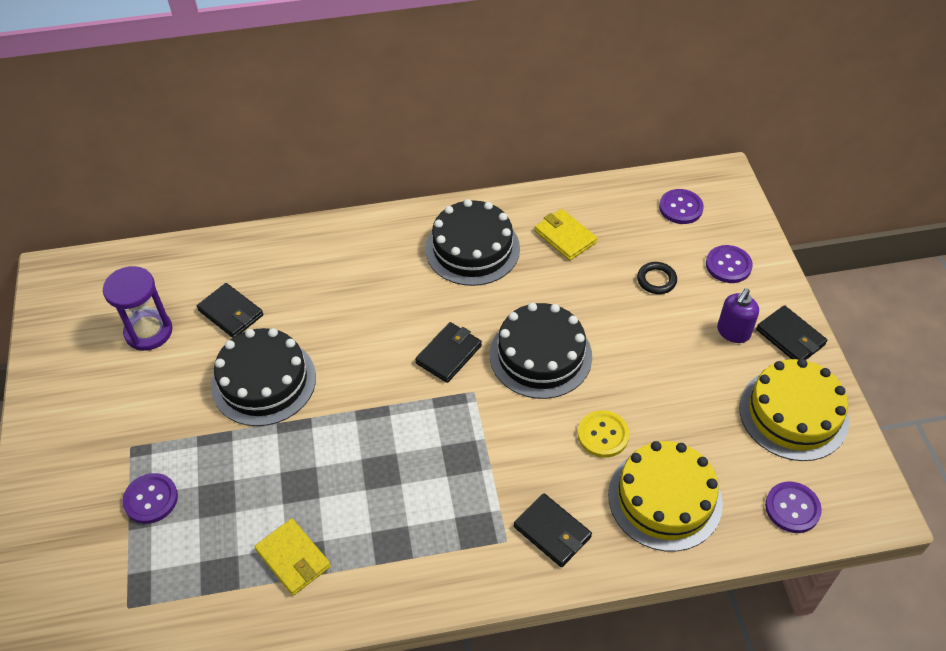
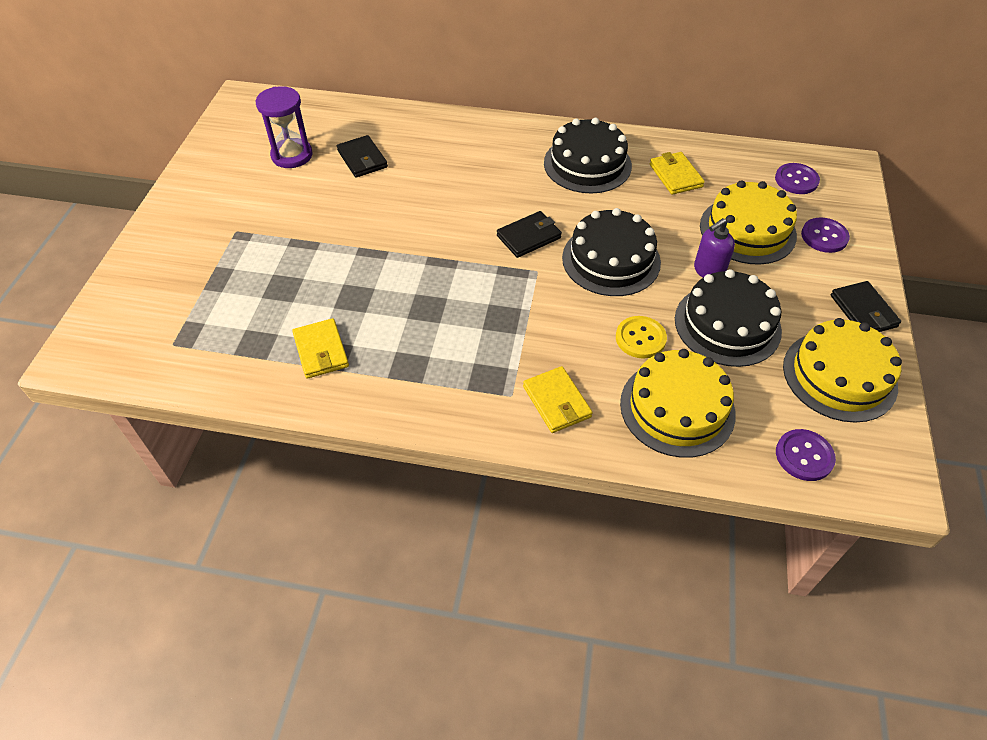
camera: 20 degrees right, 0 degrees up
(151, 499) = (231, 272): purple button -> none
(264, 381) = (363, 214): black cake -> black cake (727, 324)
(552, 532) = (556, 402): black wallet -> yellow wallet
(656, 280) = (747, 230): black ring -> yellow cake
(733, 332) = (805, 291): purple soap dispenser -> purple soap dispenser (708, 271)

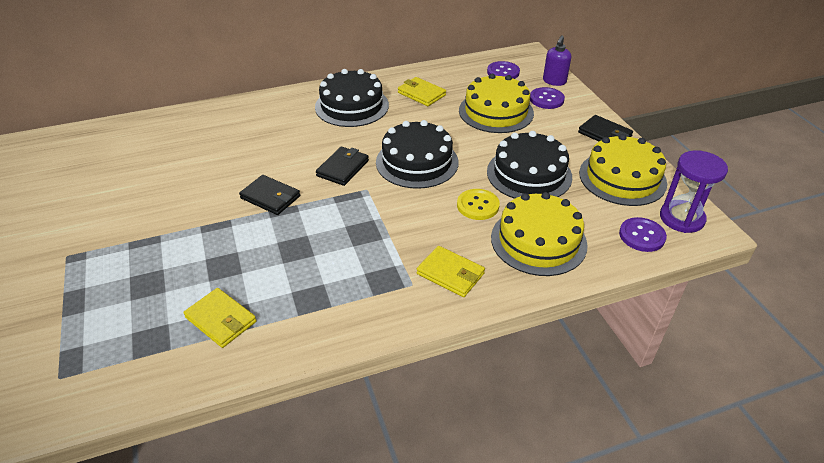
camera: 30 degrees left, 10 degrees down
(292, 155) = (85, 177): purple hourglass -> purple hourglass (681, 218)
(362, 159) = (157, 159): black wallet -> black wallet (270, 197)
(708, 271) = (490, 145): purple soap dispenser -> purple soap dispenser (554, 81)

